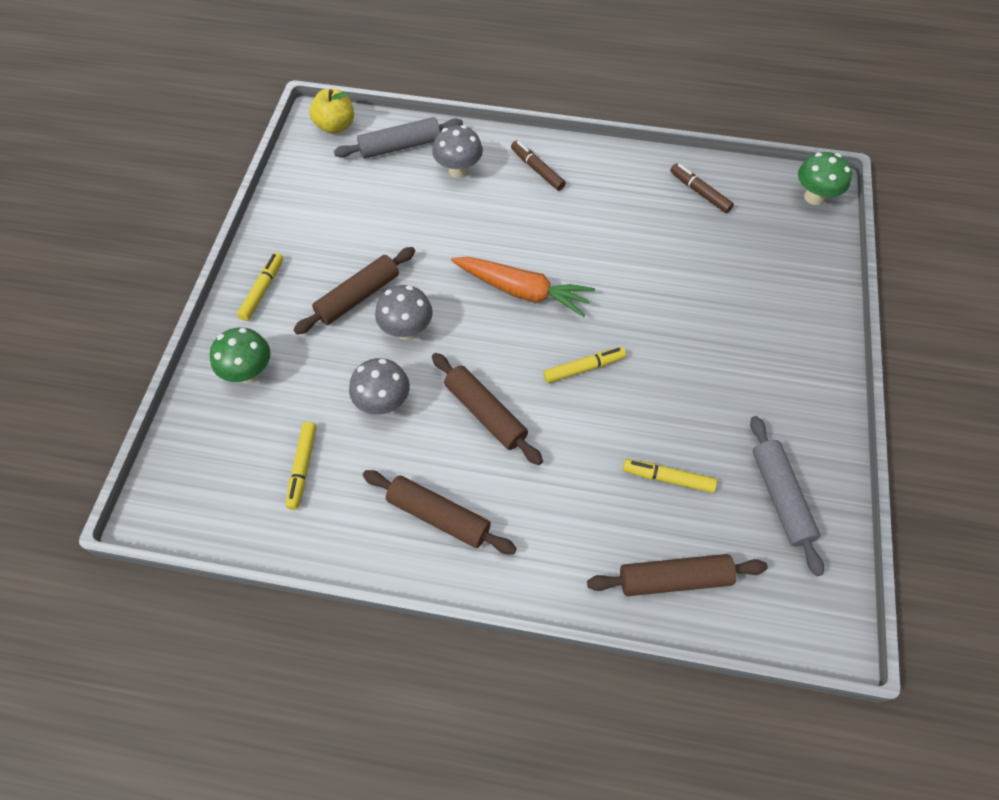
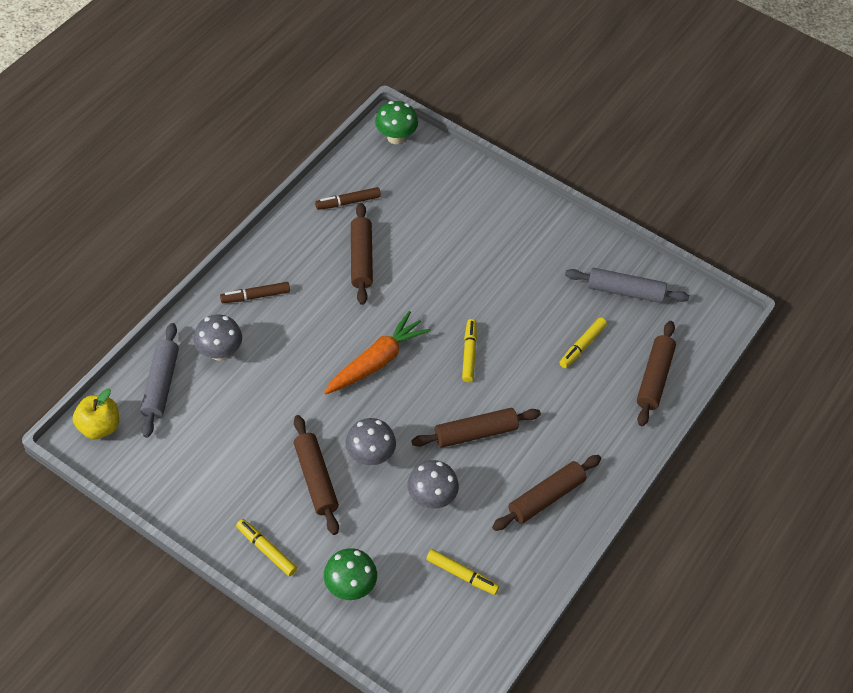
camera: 70 degrees left, 5 degrees down
(638, 229) = (361, 258): none -> brown rolling pin

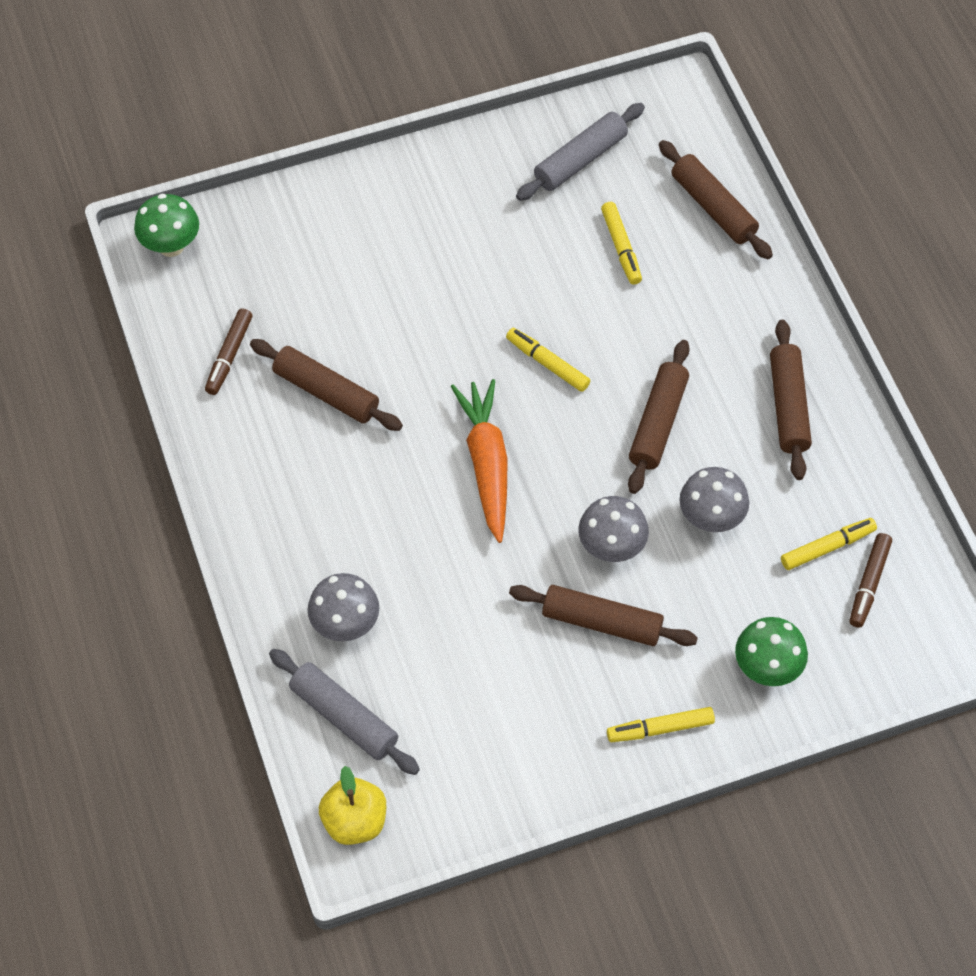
camera: 50 degrees left, 5 degrees up
(255, 296) = (292, 538): brown marker -> brown marker (869, 584)

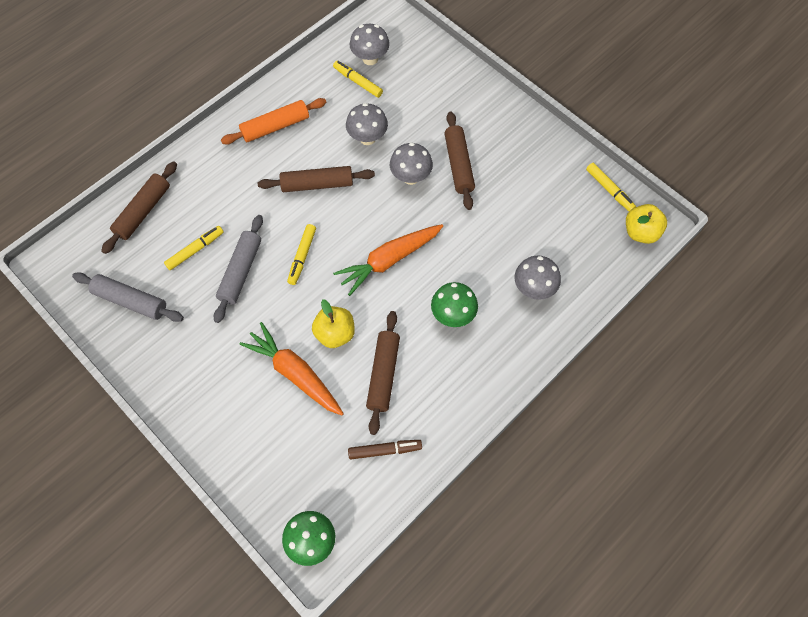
camera: 115 degrees left, 5 degrees up
(344, 717) = (588, 264): grey rolling pin -> grey rolling pin (241, 272)
(383, 298) = (295, 373): none -> orange carrot
(412, 360) = (335, 333): none -> yellow apple
(660, 728) = (503, 118): yellow marker -> yellow marker (609, 190)
(767, 668) = (443, 85): green mushroom -> green mushroom (453, 315)
(788, 406) = (275, 126): brown rolling pin -> orange rolling pin
(869, 584) = (370, 59): brown marker -> grey mushroom

